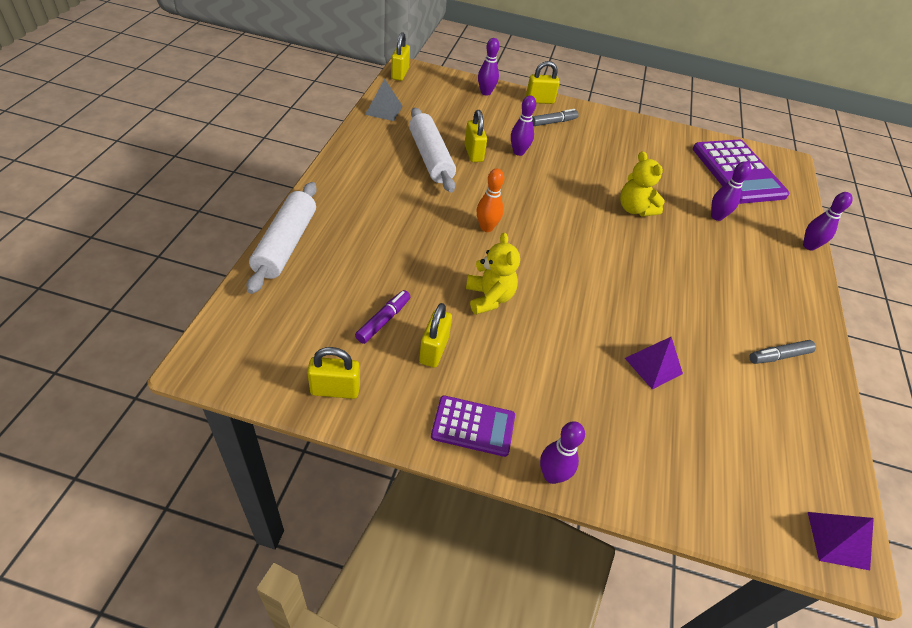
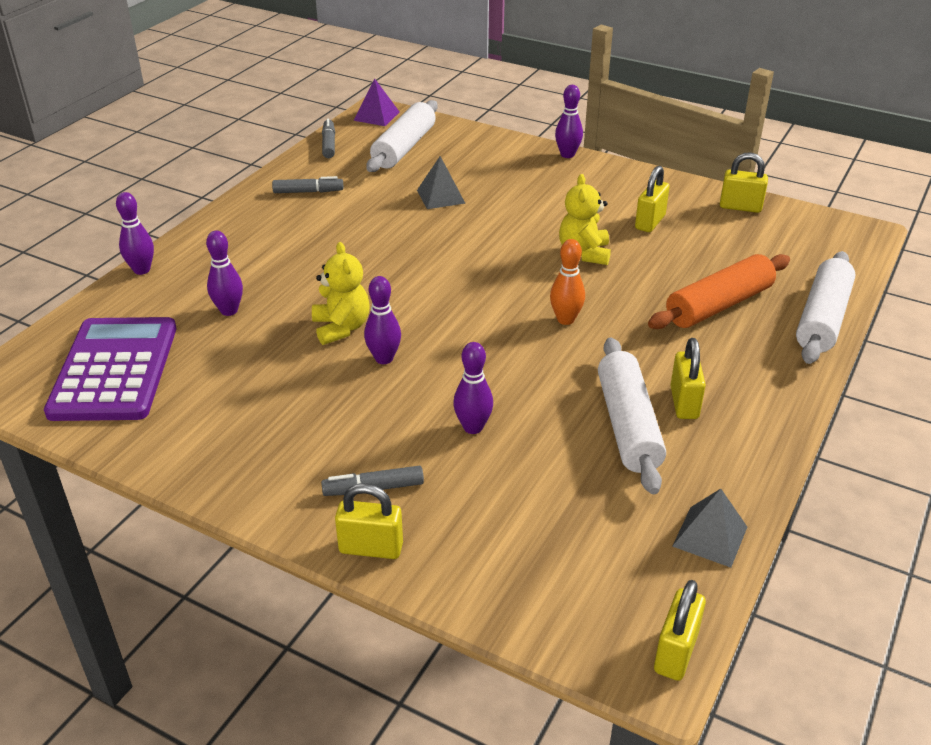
camera: 160 degrees left, 10 degrees down
(369, 251) = (719, 305): none -> orange rolling pin
(383, 320) = (699, 245): purple marker -> none
(473, 153) = (553, 430): yellow padlock -> yellow padlock (684, 403)
(473, 426) = (622, 180): purple calculator -> none
(485, 92) = (483, 578): purple bowling pin -> purple bowling pin (384, 358)
(653, 366) = (441, 196): purple pyramid -> grey pyramid
(748, 458) = (404, 148): none -> white rolling pin
(834, 452) = (329, 144): none -> grey marker

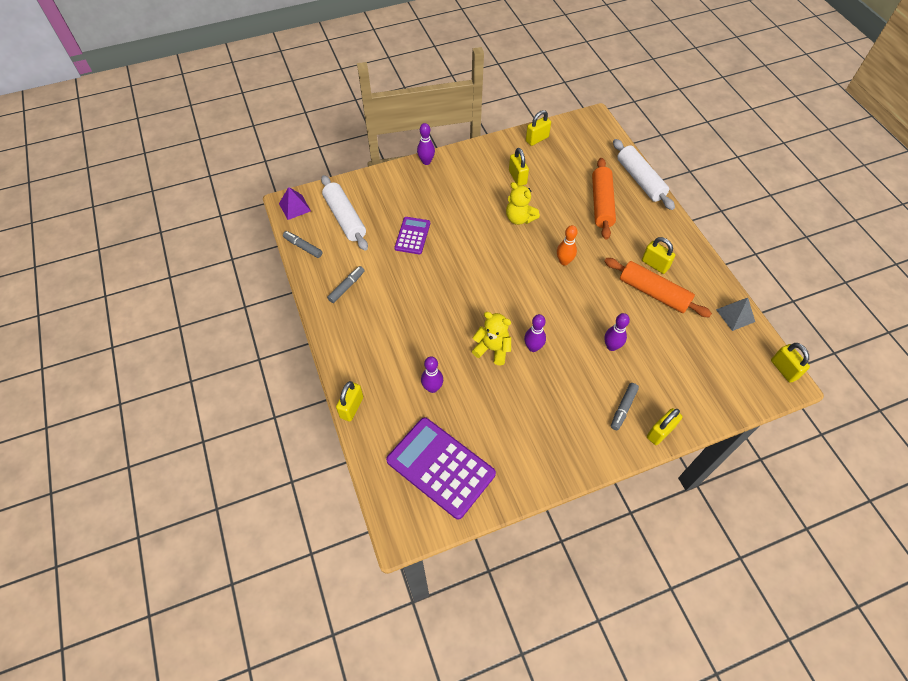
camera: 50 degrees left, 20 degrees up
(142, 270) = (351, 407): purple bowling pin -> yellow padlock
(441, 196) = (412, 236): grey pyramid -> purple calculator
(628, 425) = (653, 293): white rolling pin -> orange rolling pin

